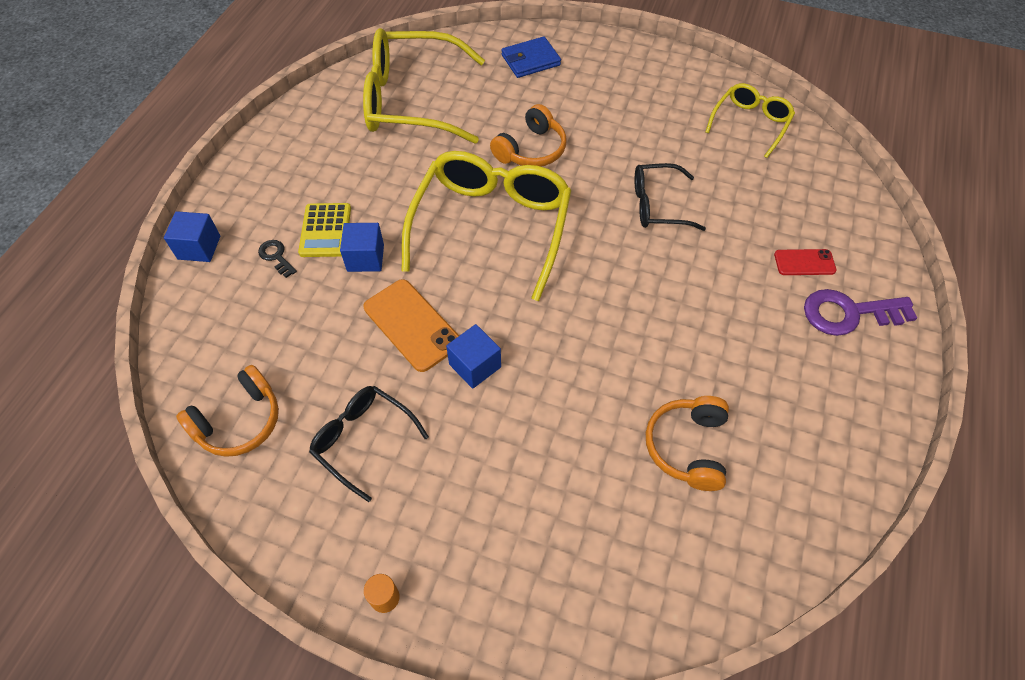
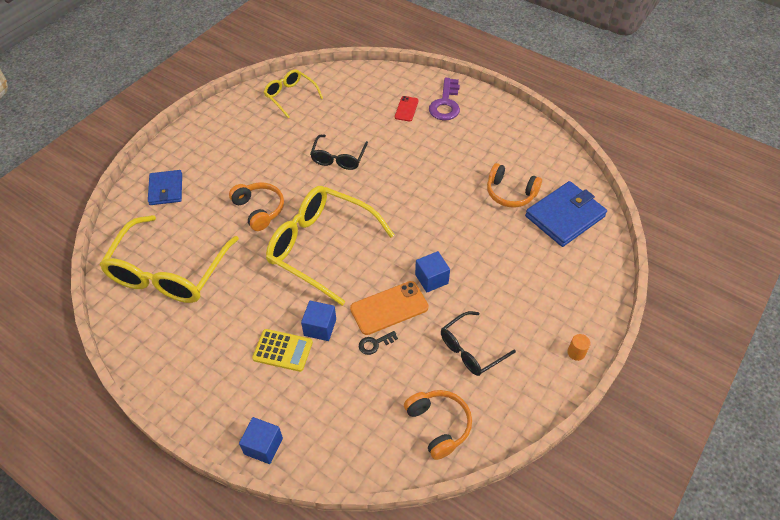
camera: 75 degrees left, 5 degrees down
(276, 257) = (296, 388): black key -> black key (375, 344)
(670, 546) = (565, 216): none -> blue wallet

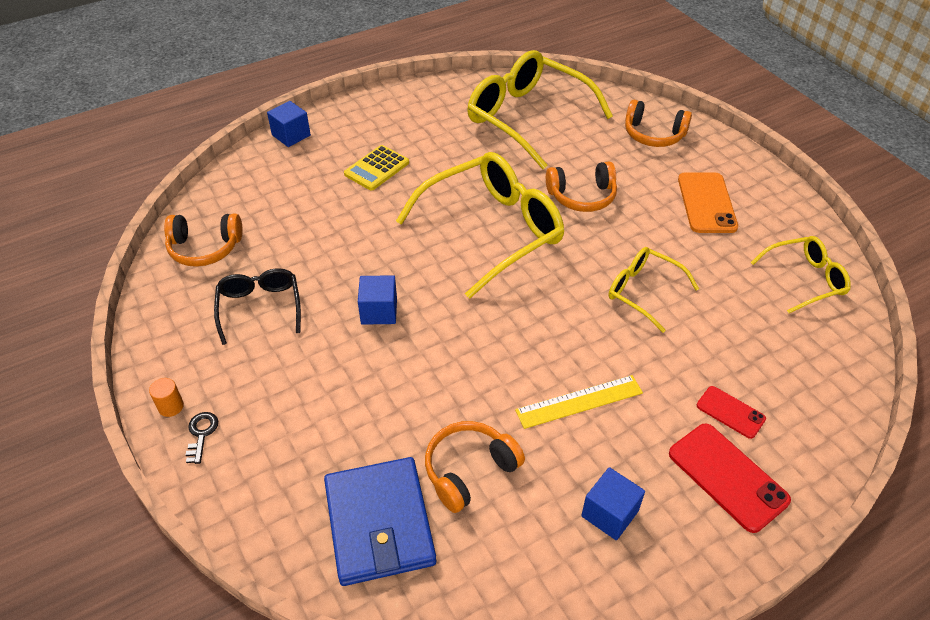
camera: 115 degrees right, 5 degrees down
(166, 189) = (653, 135): blue wallet -> orange headphones
(320, 327) = (383, 200): blue cube -> blue cube (609, 513)
(338, 158) = (643, 291): black glasses -> yellow glasses
(375, 344) = (331, 233): black key -> black key (201, 434)
(389, 308) = (367, 259): orange phone -> orange phone (706, 203)
(437, 164) = (579, 401): none -> yellow ruler
(445, 104) = (727, 477): purple key -> red phone

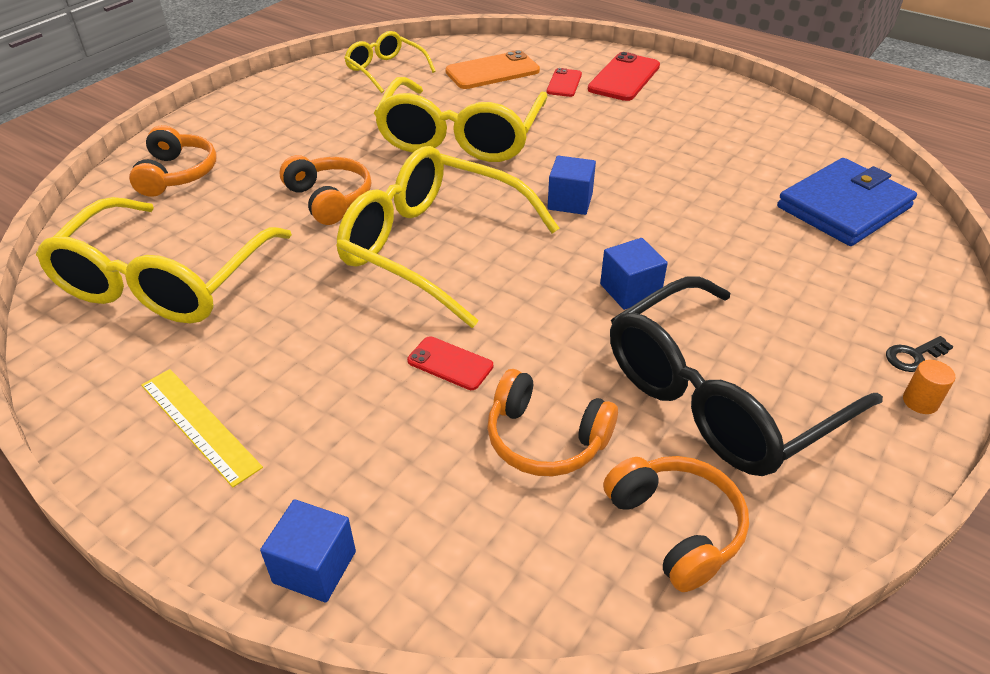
camera: 115 degrees left, 5 degrees down
(260, 307) = (718, 397): black glasses -> black glasses, size x1.88
(376, 168) = (361, 398): yellow calculator -> none
(376, 206) = (450, 363): none -> red phone
(469, 470) = (745, 178): orange headphones -> orange headphones (545, 439)
(579, 401) = (621, 144): yellow ruler -> yellow ruler (199, 425)
(609, 513) = (706, 113): blue cube -> blue cube (570, 201)
(643, 291) = (460, 137): yellow glasses -> yellow glasses, size x1.88
(706, 203) = (299, 125): orange phone -> orange phone (492, 71)

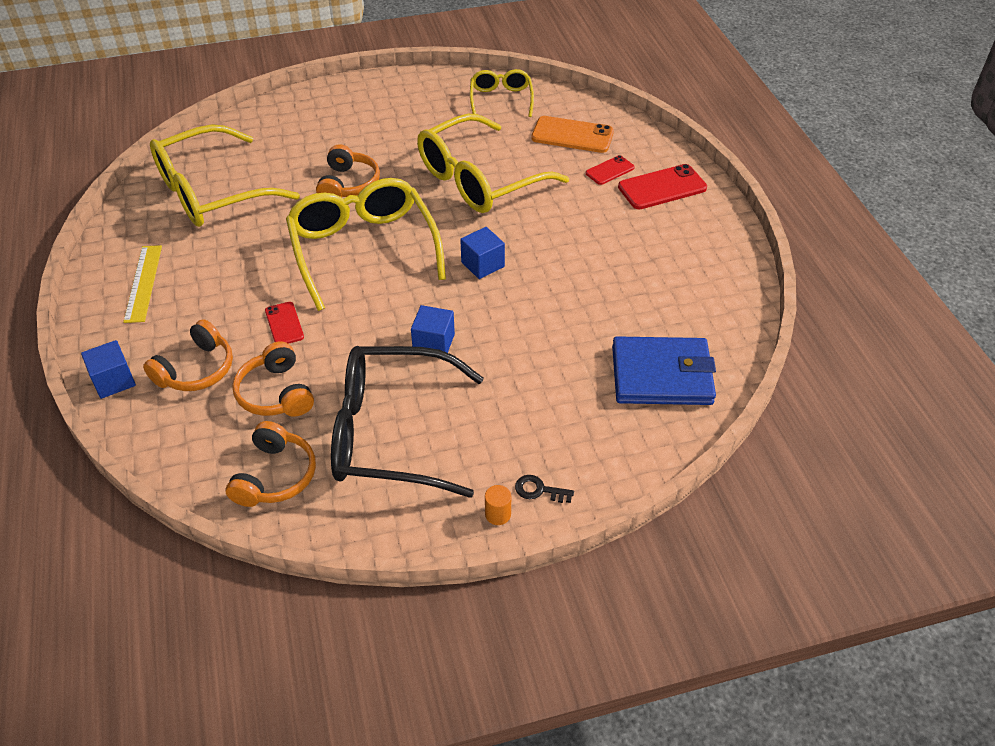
camera: 40 degrees right, 5 degrees up
(177, 174) = (290, 123): orange headphones -> orange headphones (196, 370)

